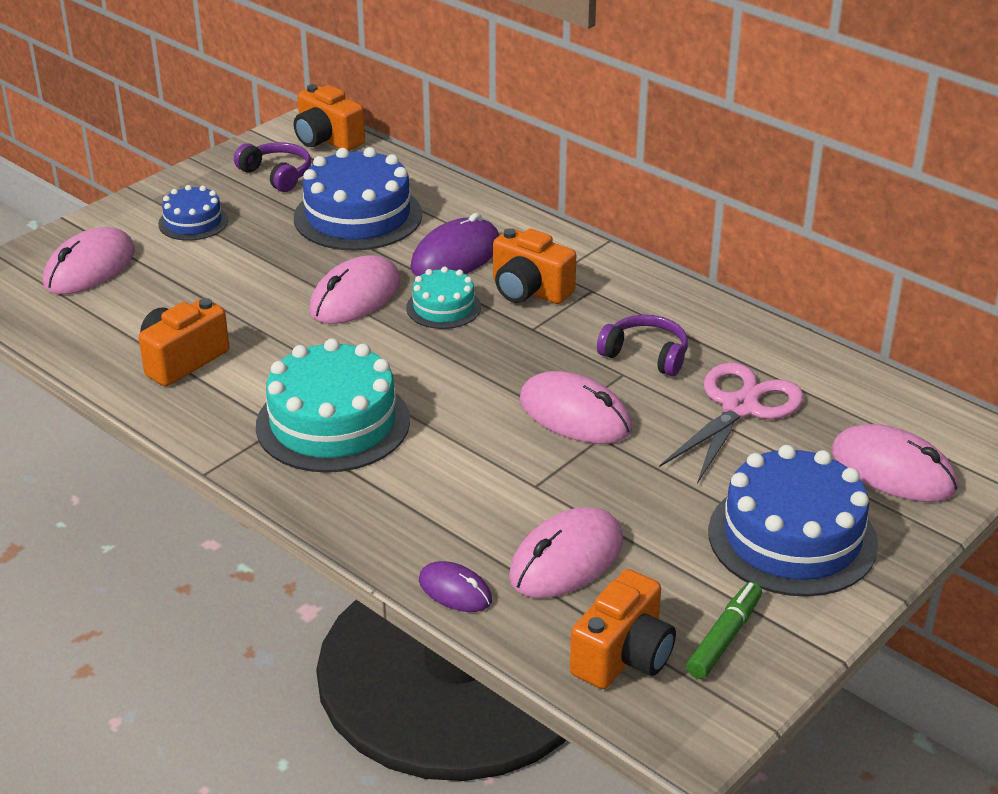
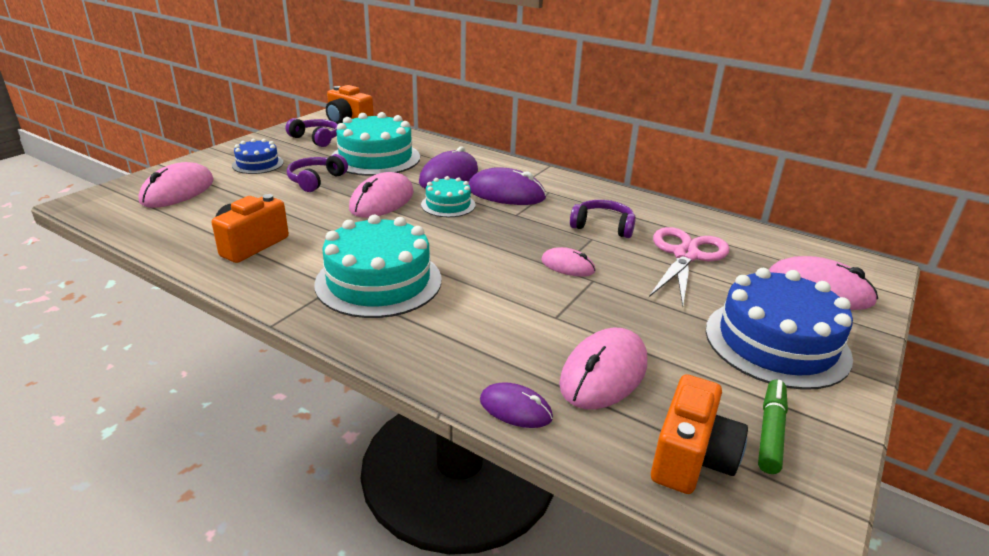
camera: 10 degrees left, 5 degrees down
(270, 256) = (316, 180): none -> purple headphones
(358, 216) = (375, 158): blue cake -> turquoise cake
(529, 290) = (506, 193): orange camera -> purple mouse
(575, 414) = (567, 266): pink mouse -> pink mouse, size x0.58

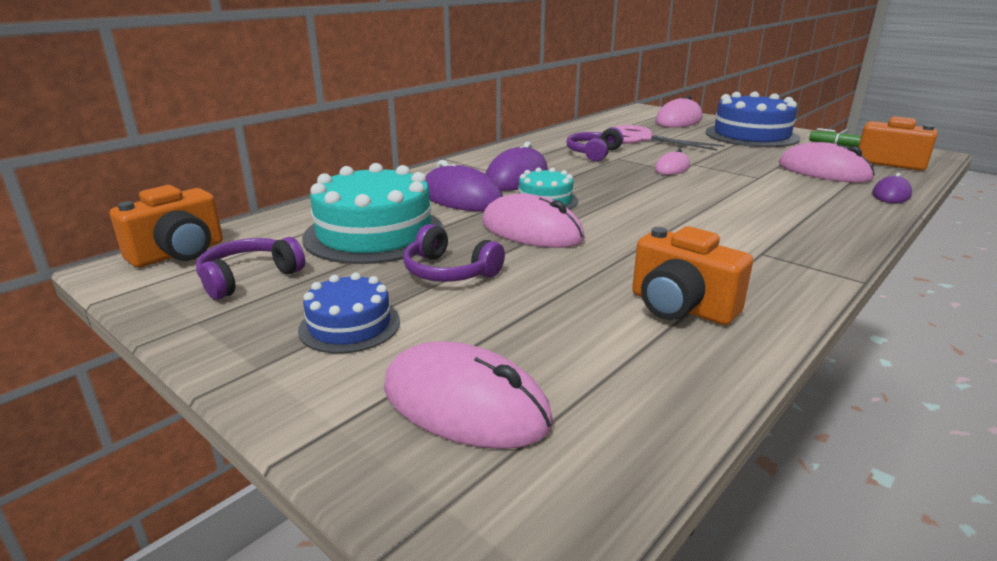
camera: 80 degrees left, 5 degrees down
(378, 281) = (738, 233): turquoise cake -> none

